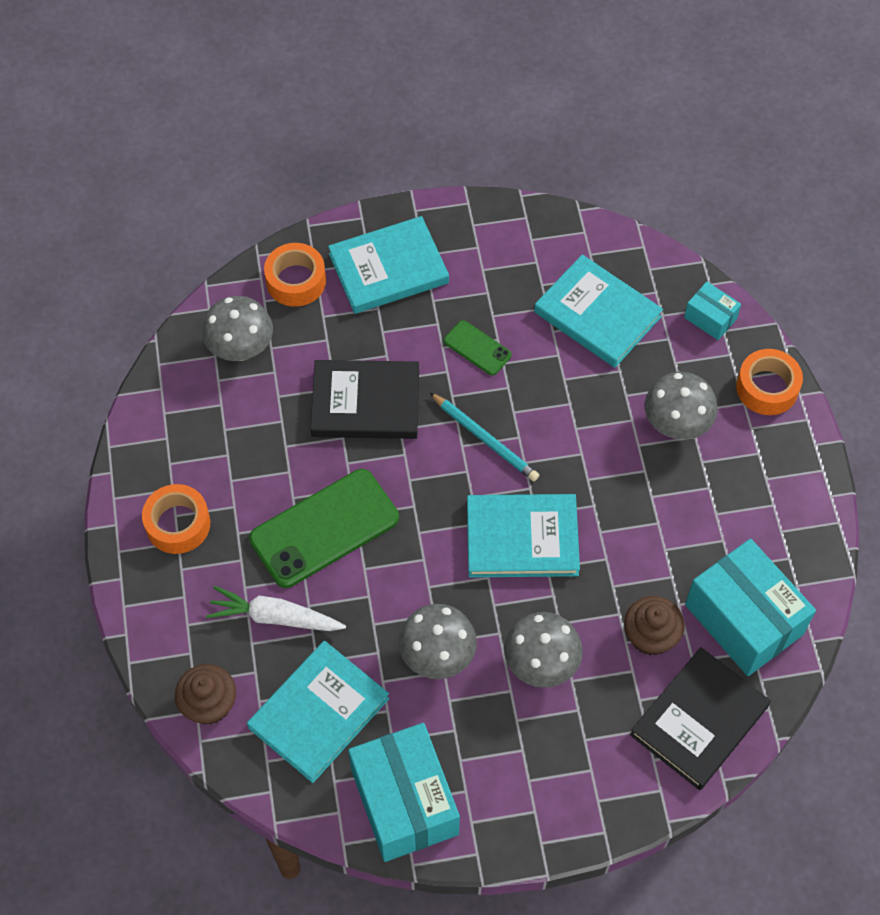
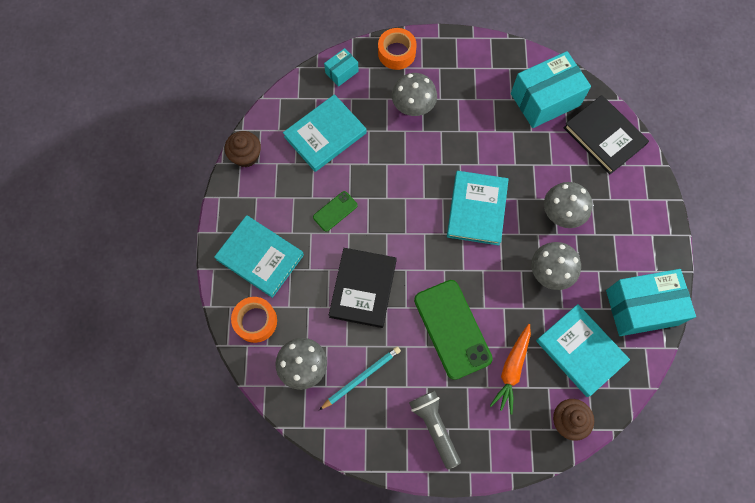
camera: 80 degrees left, 10 degrees up
(178, 524) = (434, 427): orange tape -> grey flashlight
(275, 617) = (512, 369): white carrot -> orange carrot
(388, 268) = (260, 257): turquoise book -> turquoise book turned 45 degrees counterclockwise
(485, 438) = (403, 218): turquoise pencil -> turquoise pencil (361, 377)
(650, 636) = (549, 150): brown cupcake -> brown cupcake (246, 156)

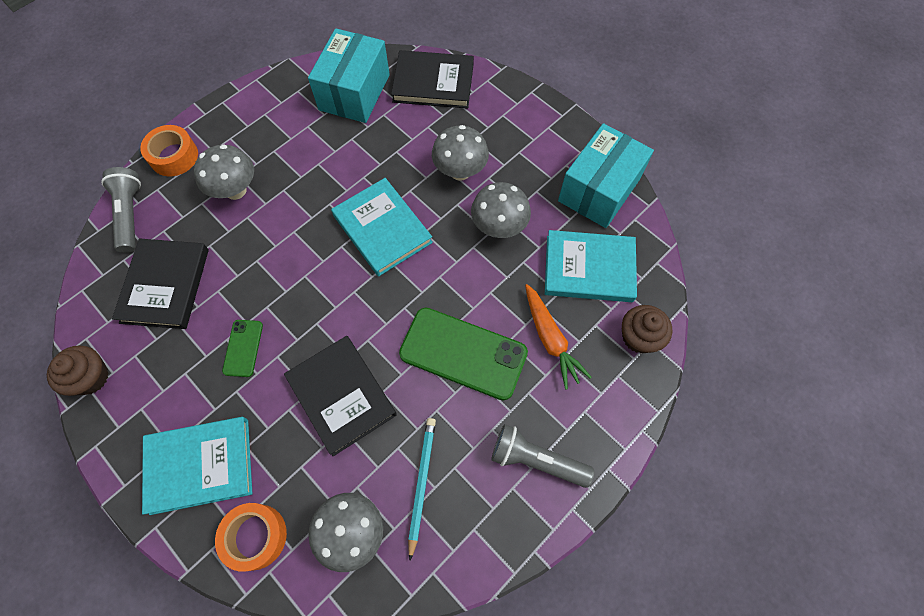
camera: 45 degrees left, 5 degrees down
(325, 135) = (165, 285): turquoise book -> black book
(341, 72) = (130, 215): turquoise box -> grey flashlight

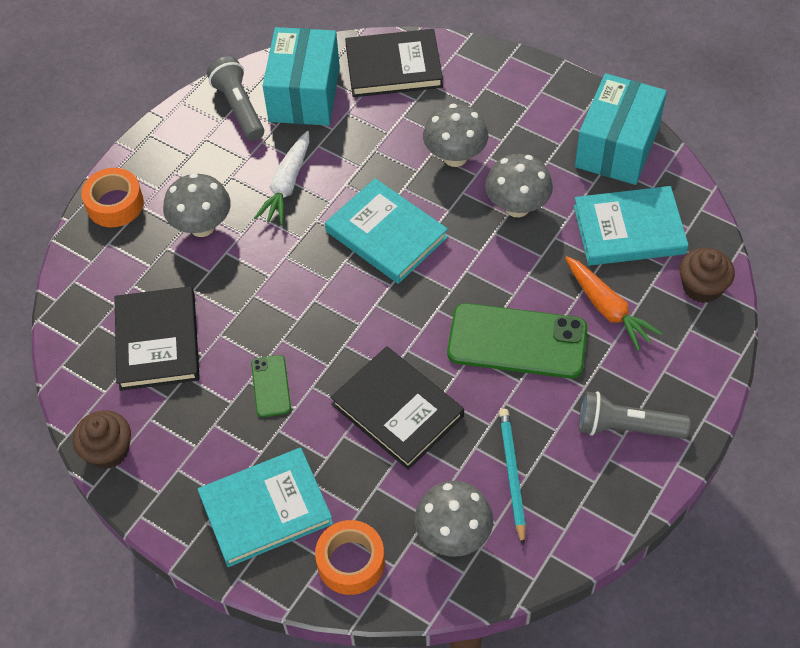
camera: 10 degrees left, 10 degrees down
(130, 215) = (87, 276): grey flashlight -> grey flashlight (239, 108)
(315, 168) = (287, 185): none -> white carrot

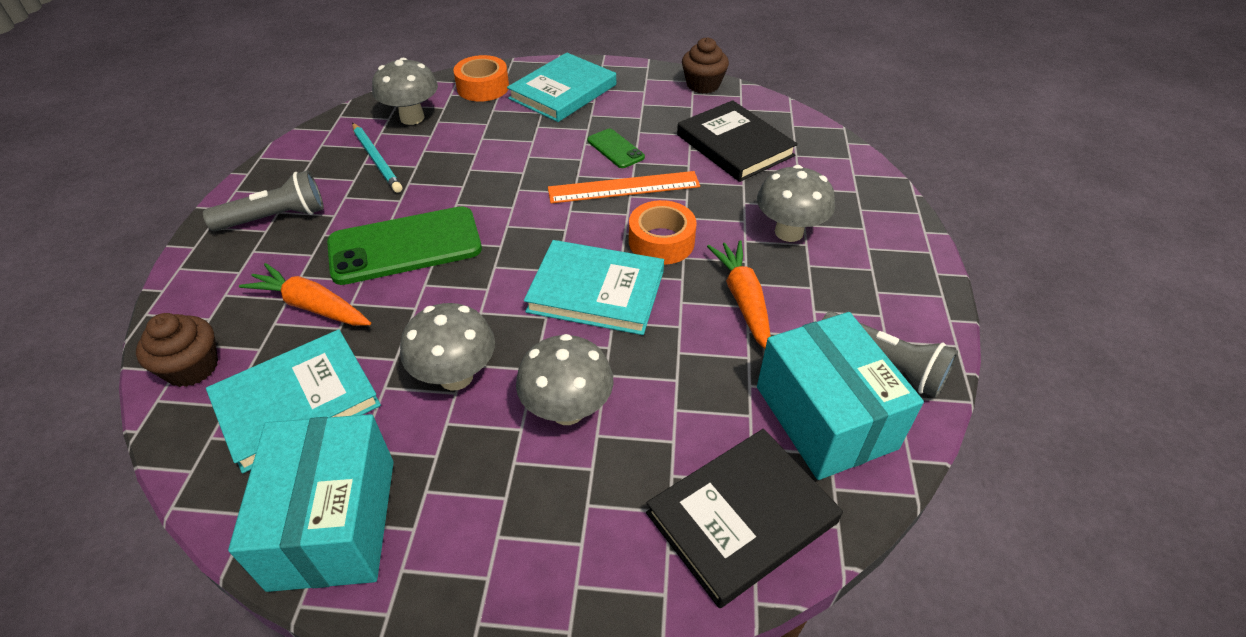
camera: 150 degrees right, 10 degrees down
(115, 204) = (890, 221): orange tape -> orange tape (661, 242)
(287, 185) = (743, 300): white carrot -> orange carrot
(297, 331) = (624, 187): none -> orange ruler
(397, 410) = (497, 167): black book -> none

